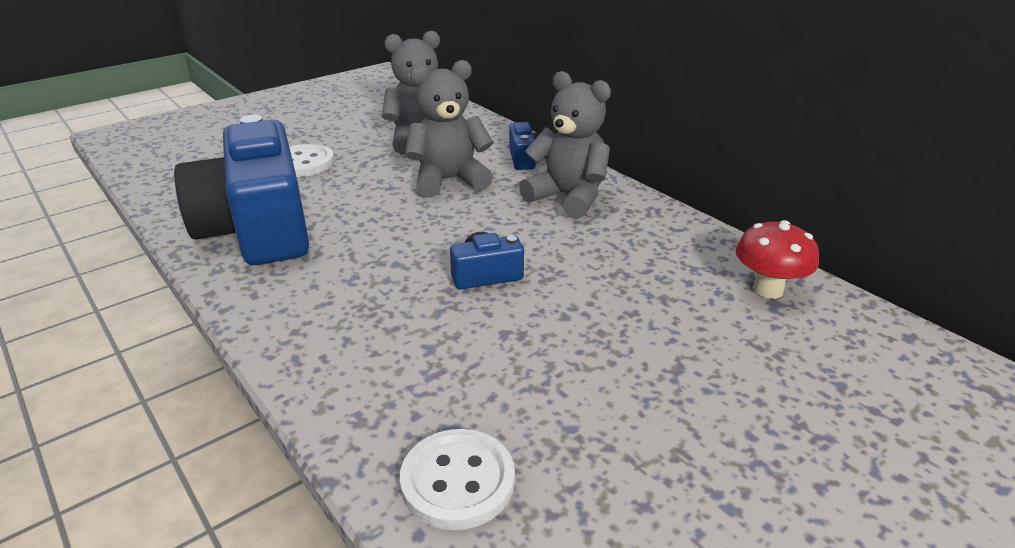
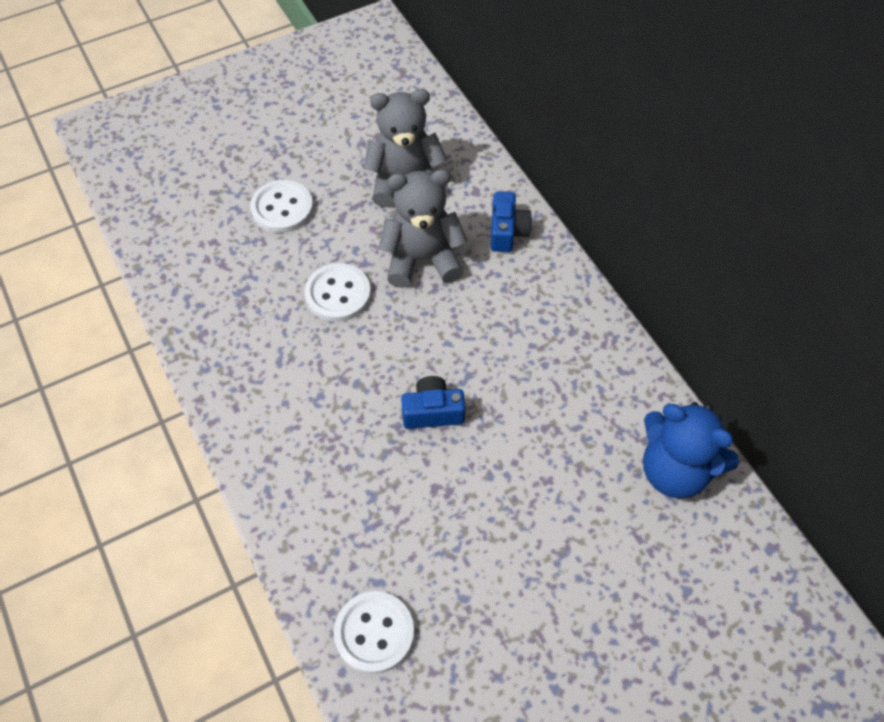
camera: 10 degrees right, 25 degrees up
(258, 228) = (238, 313): blue camera -> none
(366, 207) = (338, 294): none -> white button
(568, 197) = (533, 306): grey teddy bear -> none
(768, 289) = (675, 470): red mushroom -> blue teddy bear

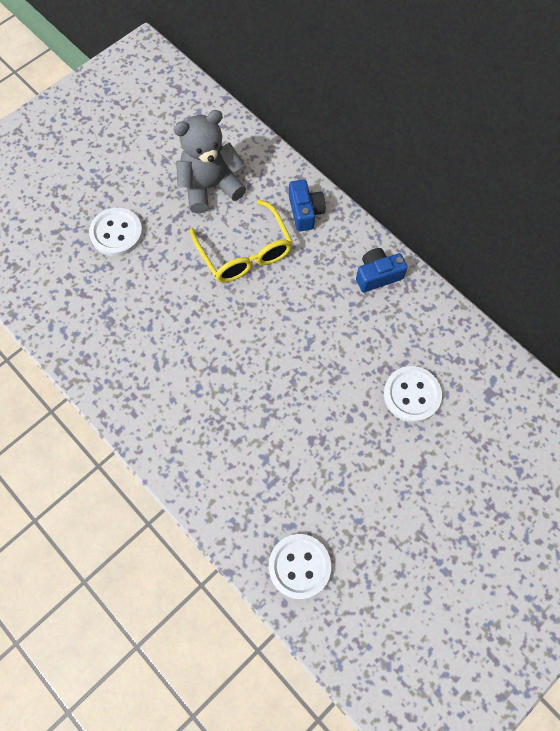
camera: 15 degrees left, 10 degrees up
(338, 294) = (186, 297): white button -> white button (412, 395)
(422, 259) = (244, 251): grey teddy bear -> yellow glasses
(433, 412) = (291, 378): blue camera -> blue camera (377, 275)
(675, 470) = (486, 379): blue teddy bear -> none

